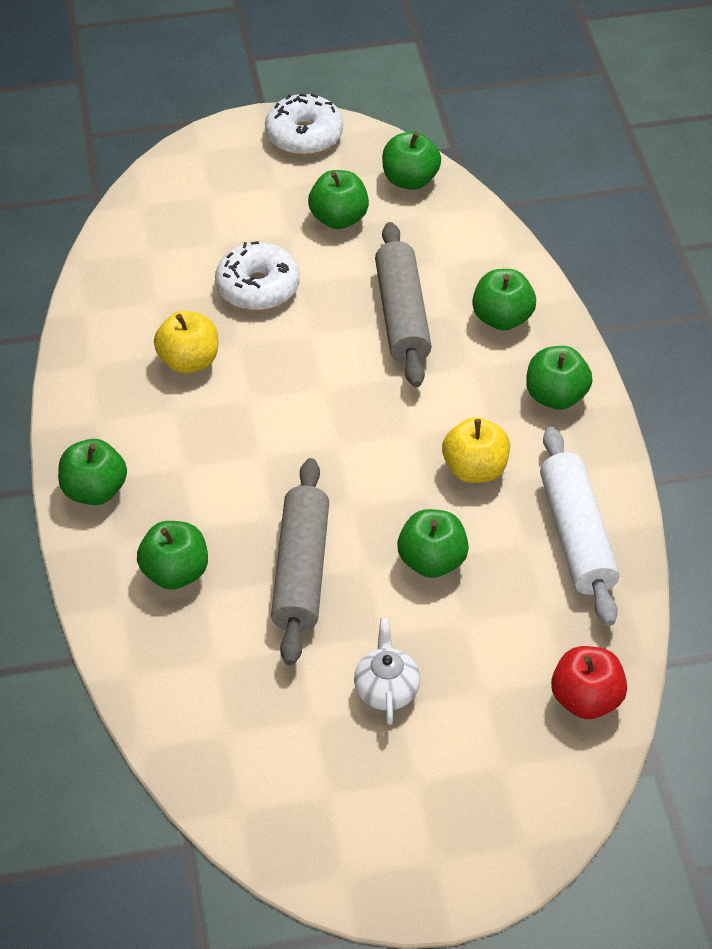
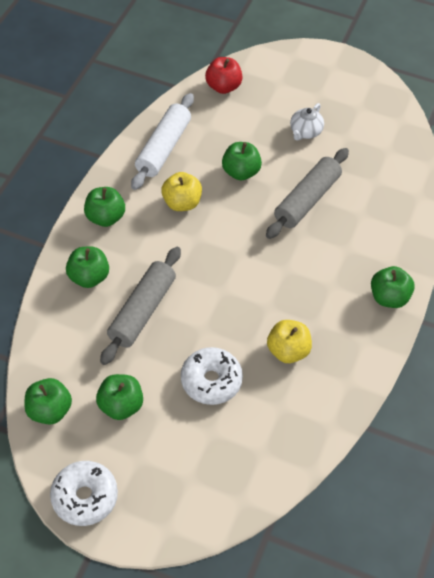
camera: 150 degrees left, 5 degrees up
(175, 572) = (370, 231): green apple -> none

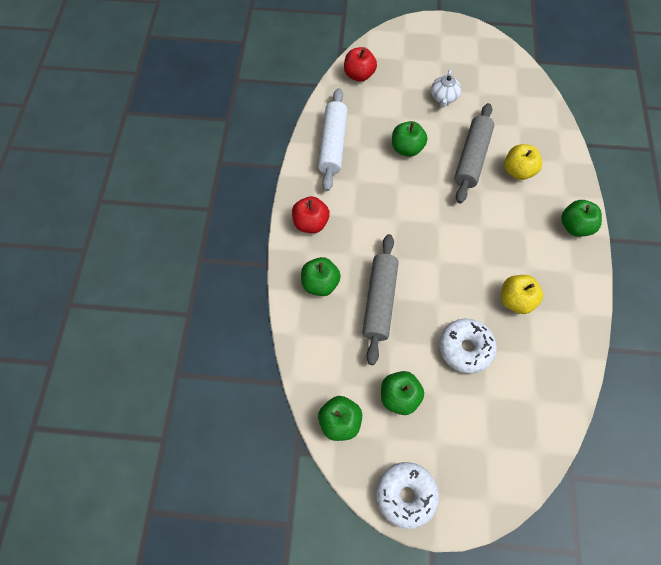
camera: 15 degrees left, 10 degrees up
(105, 217) = (310, 223): green apple -> red apple
(182, 203) = (370, 191): yellow apple -> yellow apple (518, 171)

